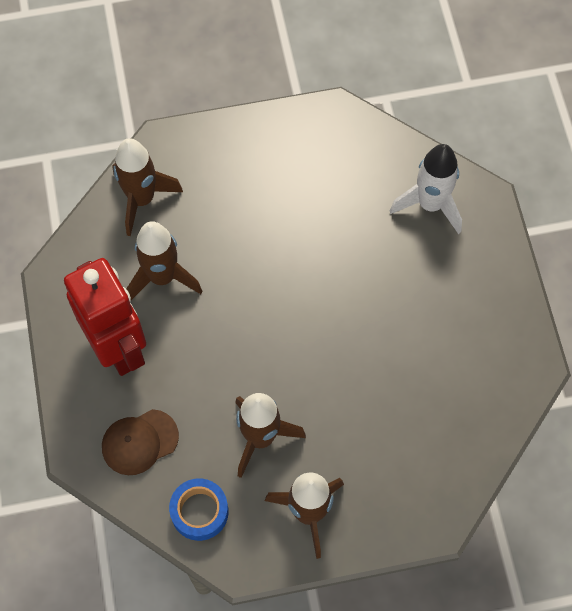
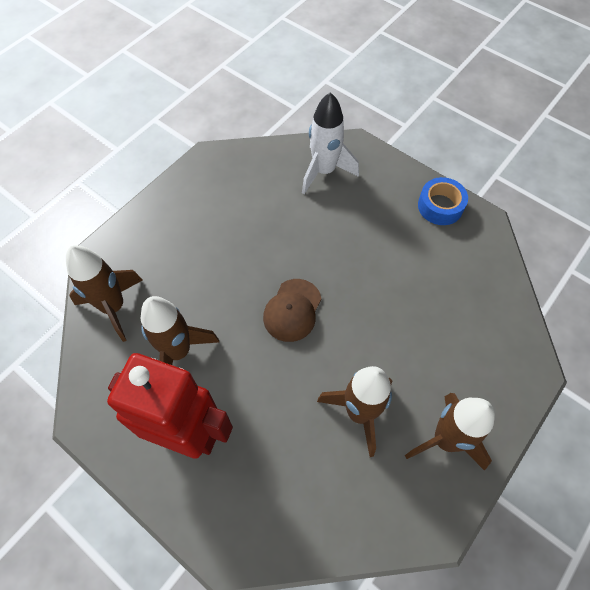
camera: 40 degrees left, 5 degrees down
(139, 442) = (270, 496): brown cap -> brown cap (292, 310)
(199, 512) = (368, 512): blue tape -> blue tape (440, 206)

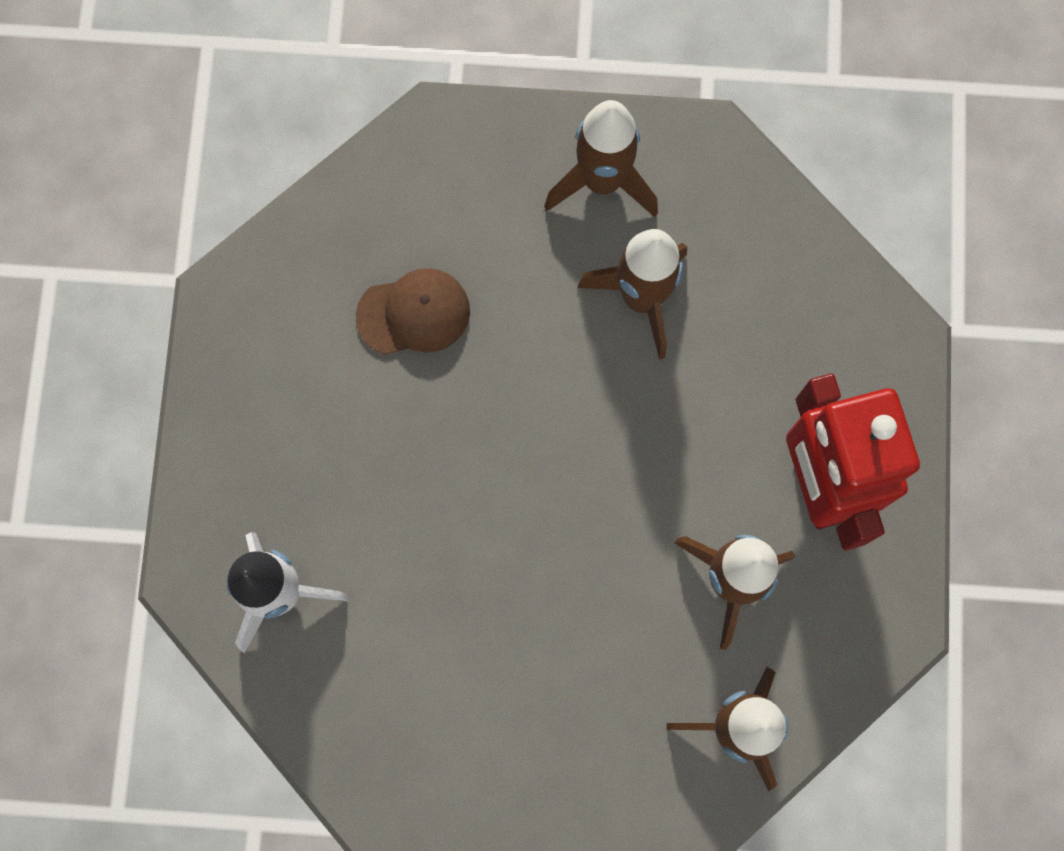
camera: 125 degrees left, 15 degrees up
(292, 310) = (561, 474): brown cap -> brown cap (414, 313)
(440, 206) = (234, 375): blue tape -> none

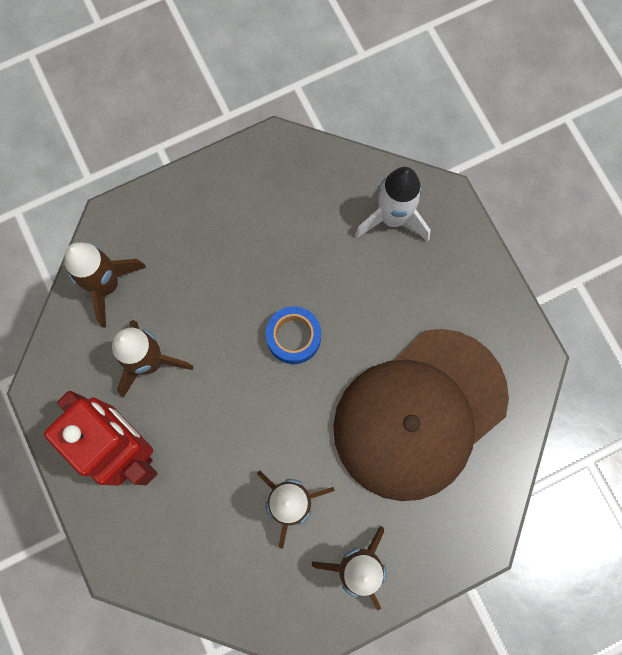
camera: 150 degrees right, 0 degrees up
(414, 313) = (419, 414): brown cap -> brown cap, size x2.42
(517, 505) = (293, 337): none -> blue tape

